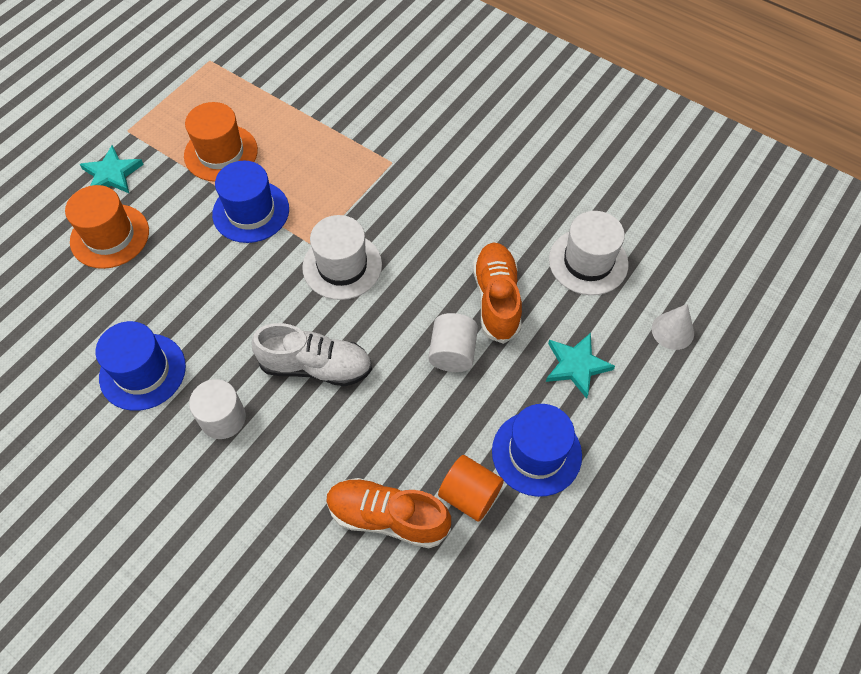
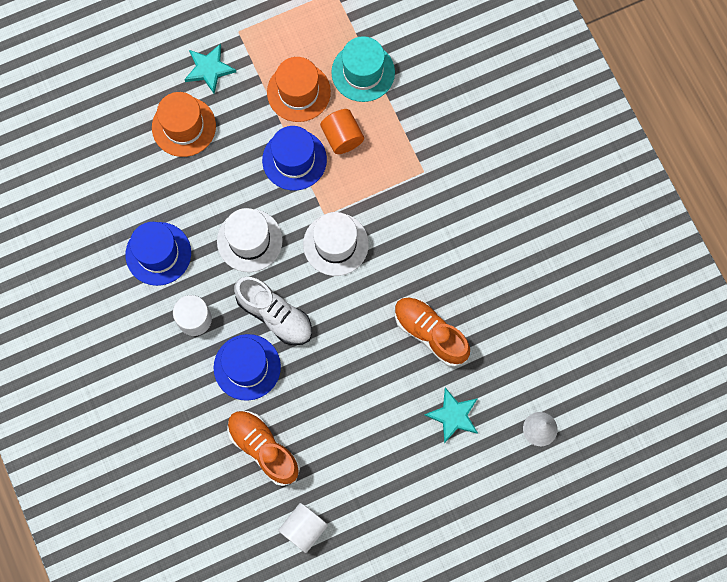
camera: 30 degrees right, 15 degrees up
(278, 110) = (363, 72): none -> turquoise hat
(452, 353) = (373, 357): white cylinder -> white cylinder (304, 528)
(469, 495) = (324, 464): orange cylinder -> orange cylinder (342, 137)
(496, 299) = (430, 333): orange shoe -> orange shoe turned 75 degrees counterclockwise
(536, 453) = (385, 461): blue hat -> blue hat (247, 367)
(588, 261) = (517, 340): white hat -> white hat (249, 240)

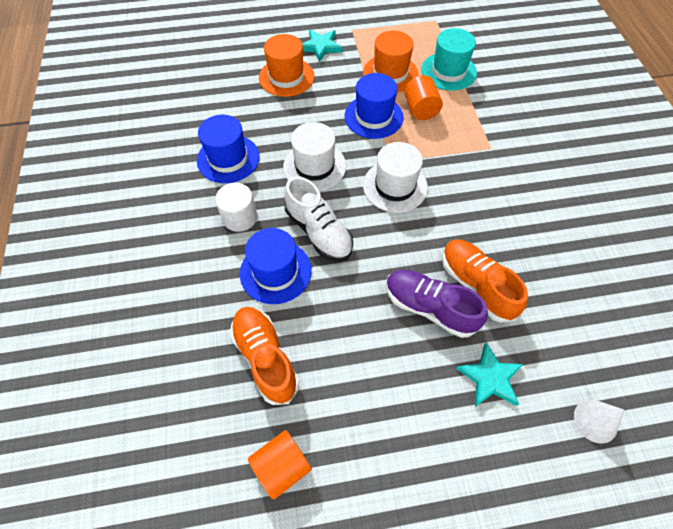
camera: 15 degrees right, 15 degrees down
(304, 528) = (282, 466): white cylinder -> orange cylinder
(393, 366) = (429, 307): none -> purple shoe

